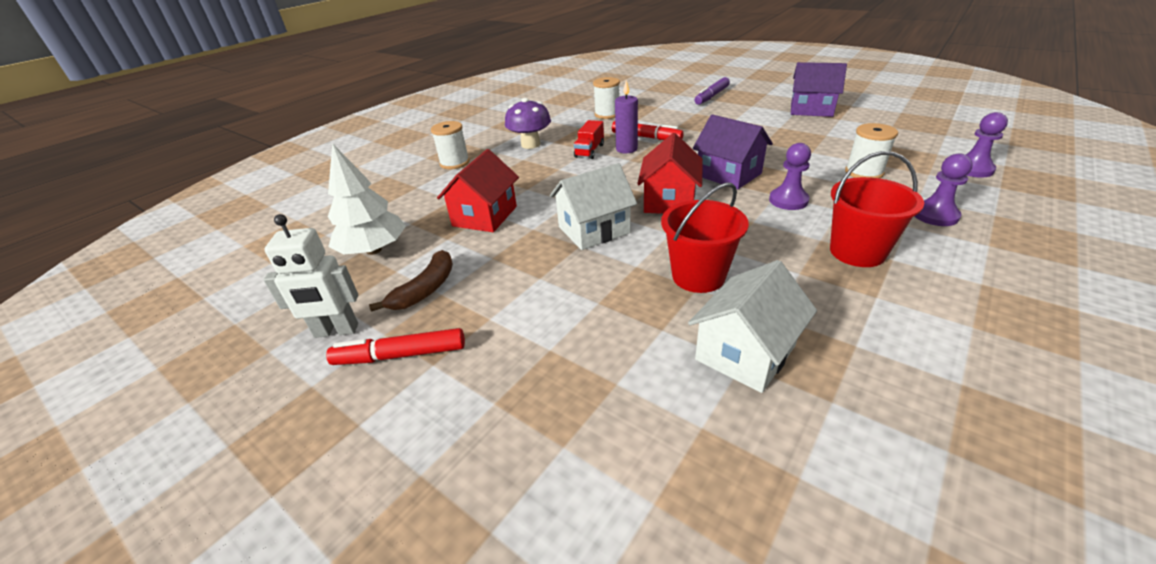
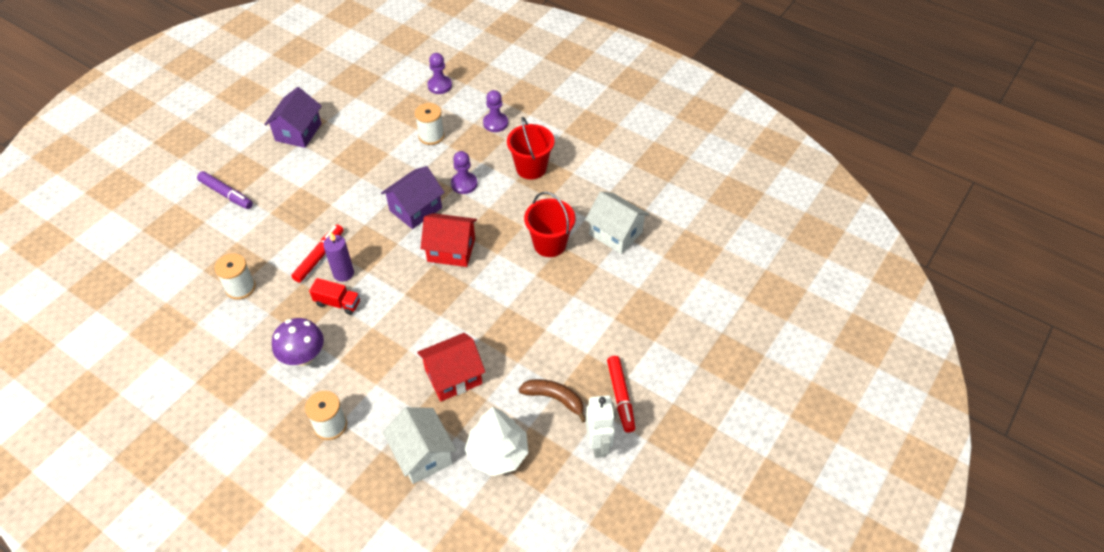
camera: 95 degrees left, 15 degrees up
(485, 216) = (453, 377): red house -> red house turned 45 degrees counterclockwise
(594, 230) = (487, 298): white house -> white house (423, 455)

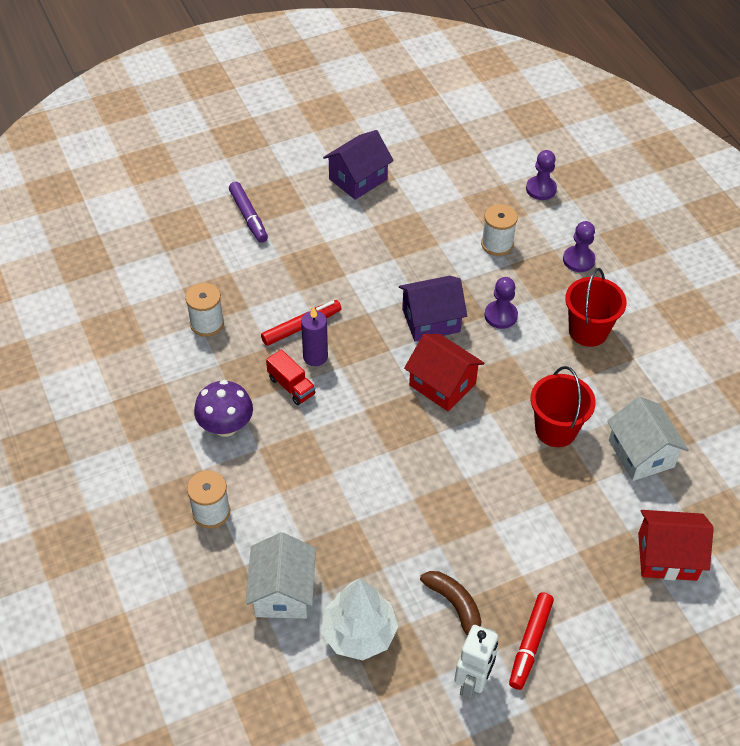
camera: 30 degrees right, 0 degrees up
(453, 377) = (362, 525): red house -> red house (667, 556)

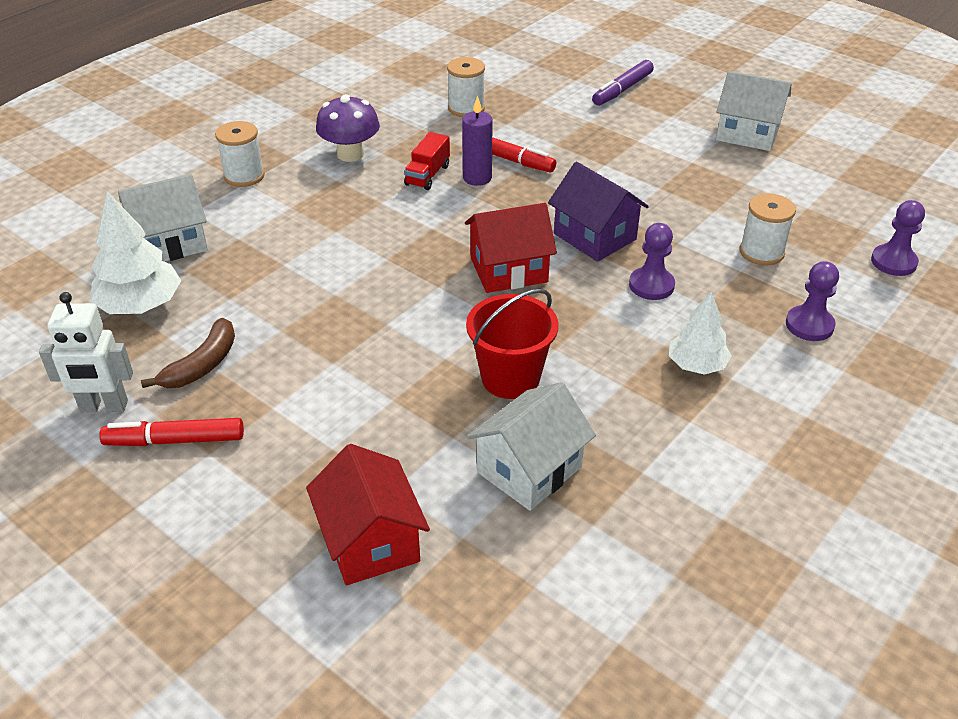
camera: 65 degrees right, 10 degrees down
(358, 179) = (747, 134): purple house -> white house
(442, 384) = (509, 270): red house -> red house turned 60 degrees clockwise
(588, 331) = (696, 365): red bucket -> white tree

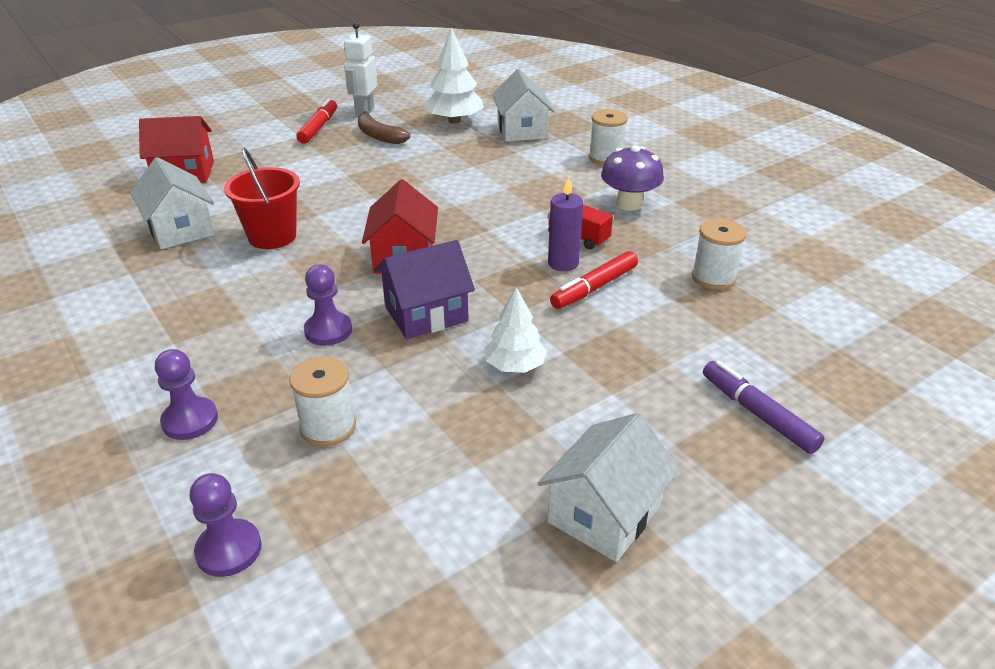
camera: 105 degrees right, 5 degrees down
(696, 365) = (205, 328): white tree -> white tree (515, 366)

